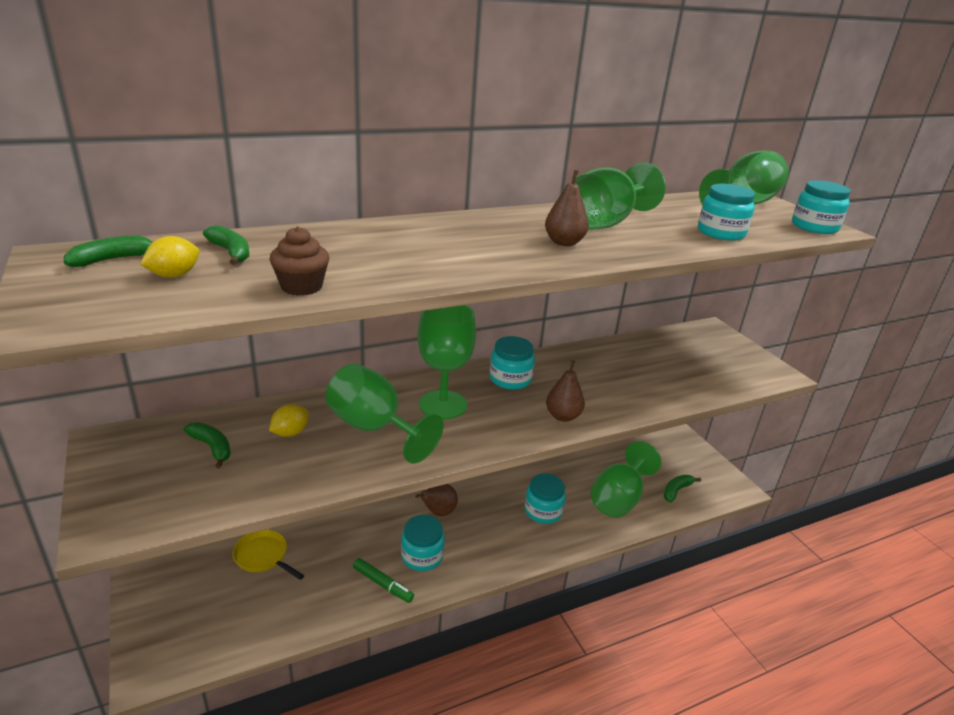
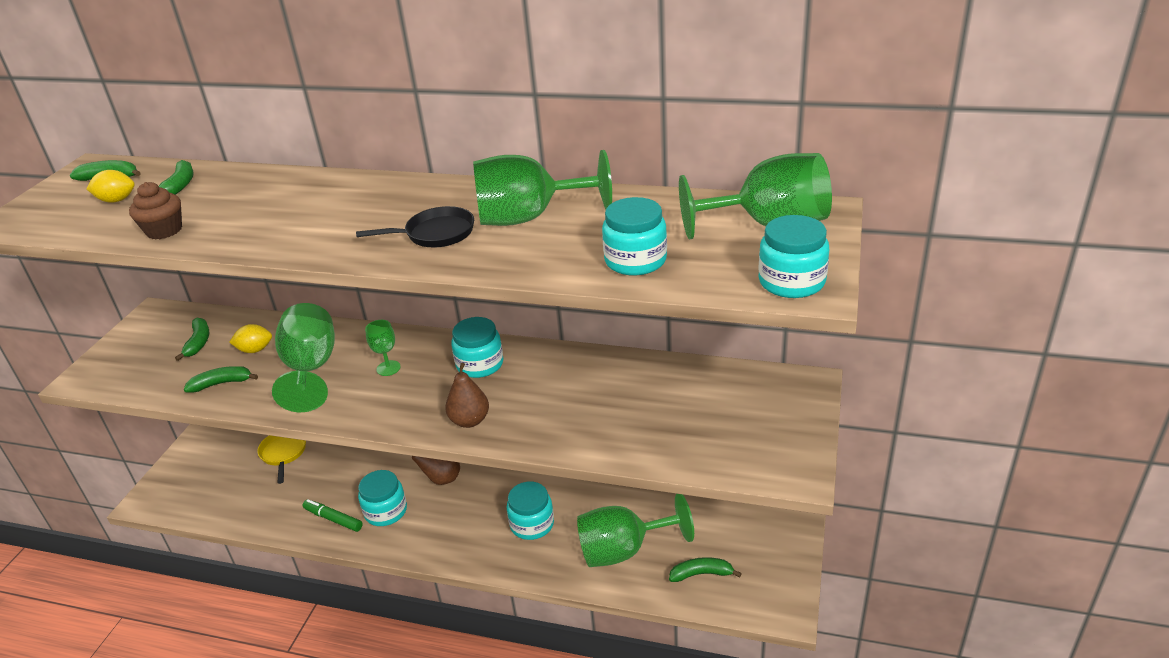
camera: 45 degrees right, 5 degrees up
(299, 470) = (222, 383): none -> green banana
(383, 584) = (333, 519): green marker -> green marker turned 135 degrees clockwise
(443, 405) = (388, 368): green goblet -> green goblet, size x0.48
(564, 243) = (435, 234): brown pear -> black pan

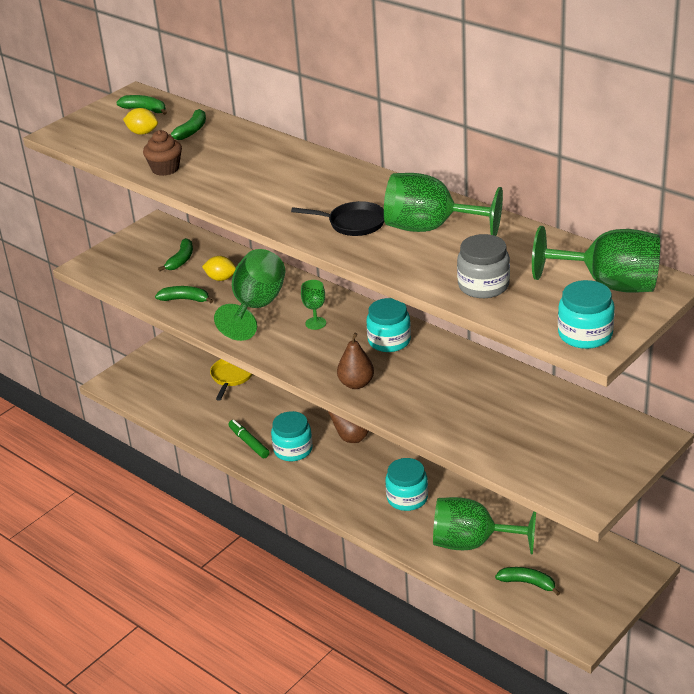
camera: 25 degrees right, 0 degrees up
(635, 261) = (483, 286): turquoise jar -> grey jar

